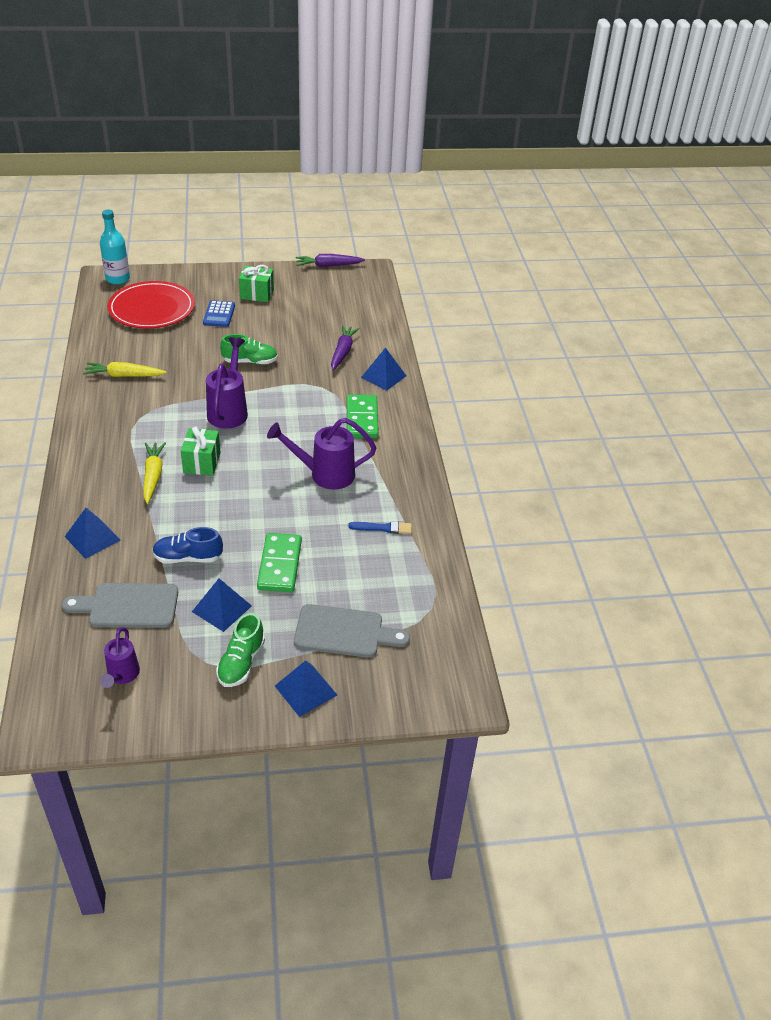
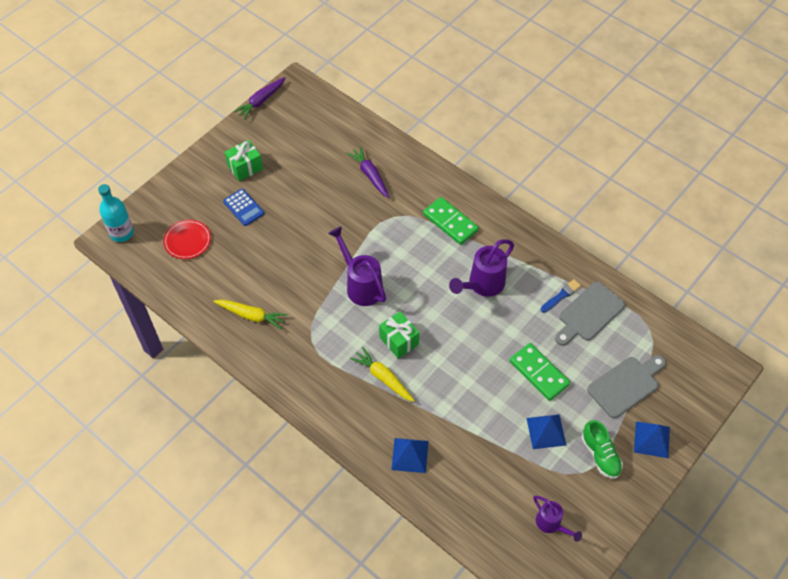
camera: 40 degrees left, 15 degrees up
(124, 376) = (251, 315): yellow carrot -> yellow carrot turned 120 degrees counterclockwise
(128, 606) = (494, 479): grey cutting board -> grey cutting board (589, 314)
(152, 308) = (187, 240): red plate -> red plate, size x0.56
(188, 558) = (483, 416): blue shoe -> none
(250, 362) = (320, 233): green shoe -> none
(383, 376) = (420, 175): blue pyramid -> none

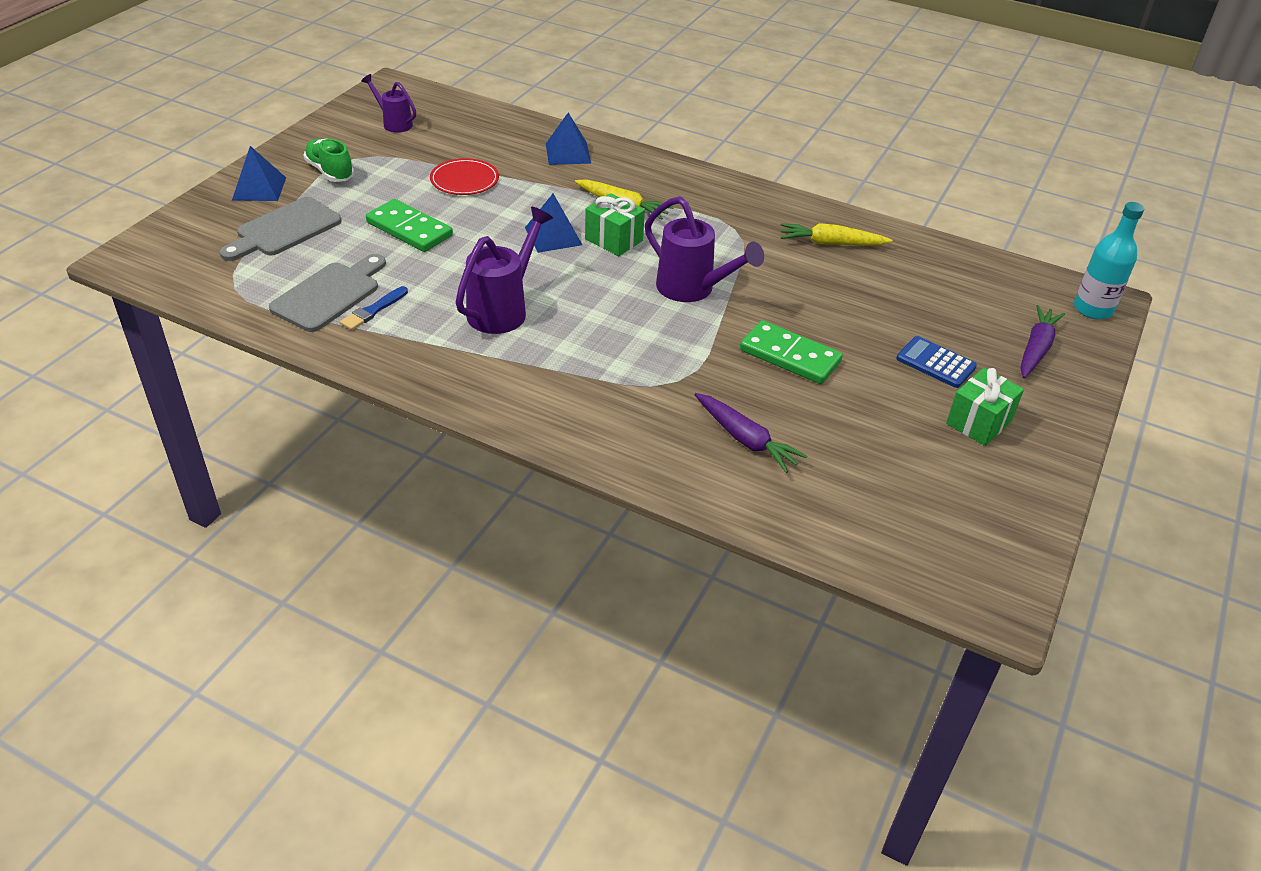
camera: 165 degrees right, 15 degrees down
(187, 240) = (987, 311): red plate -> red plate (464, 180)
(261, 101) = (1043, 551): purple carrot -> purple carrot (1036, 349)
(450, 222) = (573, 384): green domino -> green domino (790, 356)
(546, 431) = (399, 183): blue pyramid -> blue pyramid (553, 236)

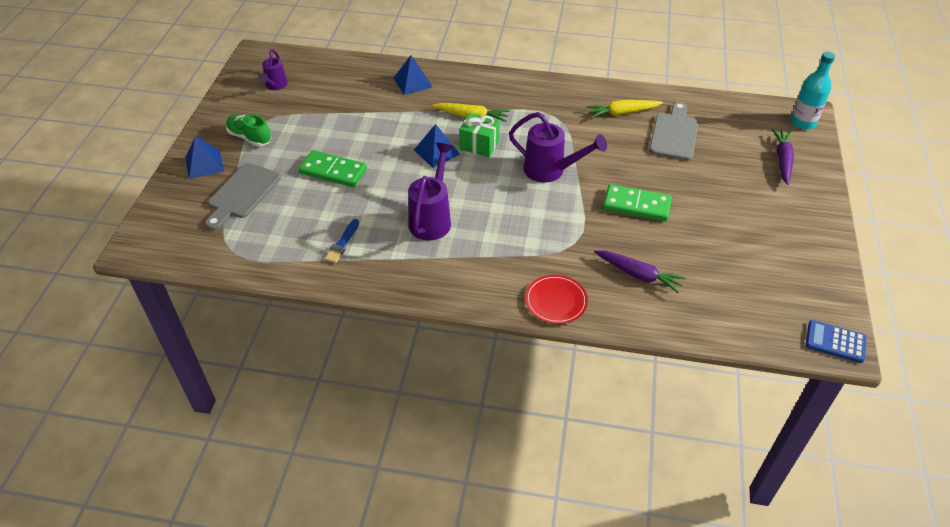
camera: 15 degrees left, 5 degrees up
(329, 294) = (304, 238): grey cutting board -> grey cutting board (674, 134)
(394, 123) = (275, 86): purple watering can -> purple watering can turned 105 degrees counterclockwise
(464, 180) = (351, 121): red plate -> red plate (556, 301)
(935, 363) = (728, 186): blue calculator -> blue calculator (835, 342)
(978, 422) = (772, 223): green gift -> none

